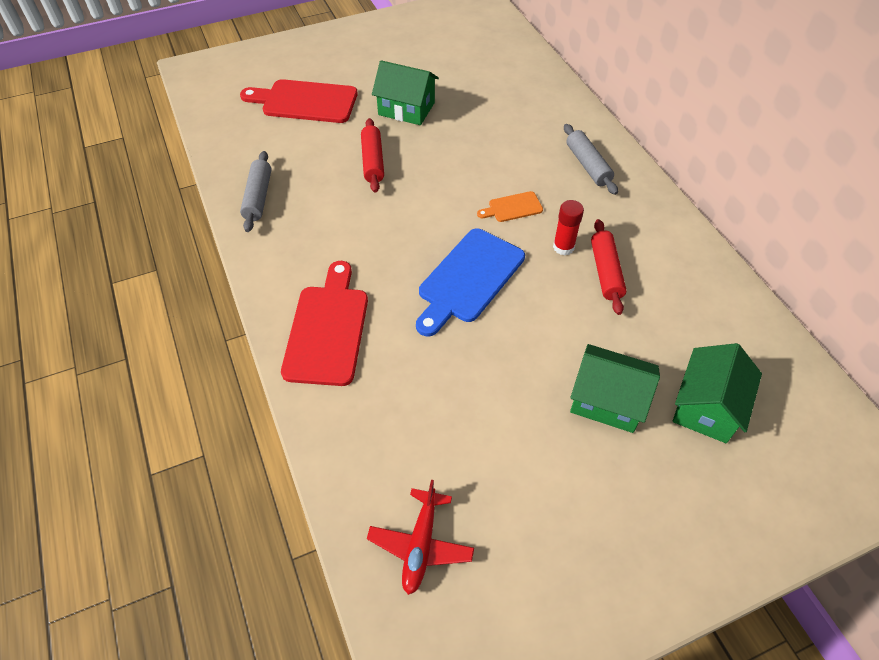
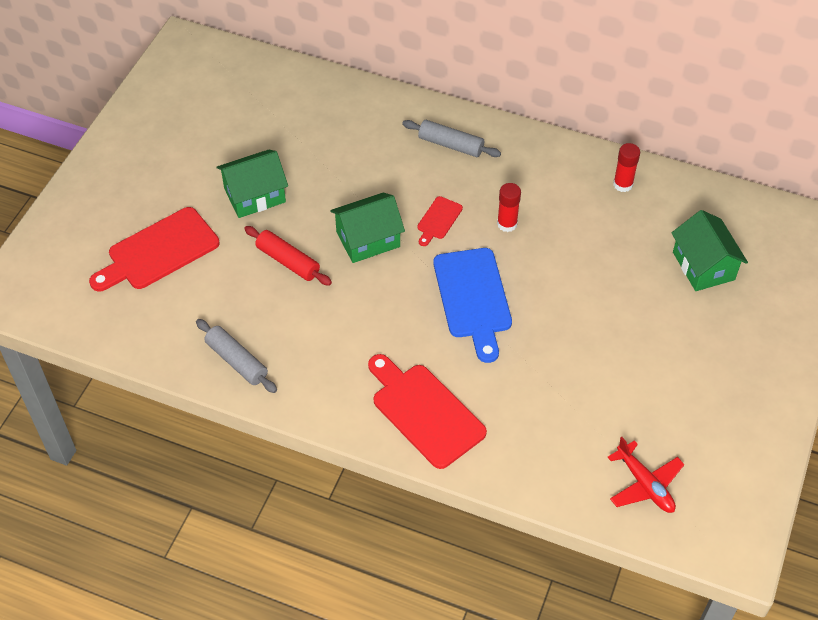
camera: 45 degrees left, 0 degrees up
(512, 207) = (438, 220): orange cutting board -> red cutting board
(605, 272) = (553, 221): red rolling pin -> none
(607, 400) = (648, 309): green house -> green house (368, 239)
(704, 287) = (623, 184): none -> red glue stick

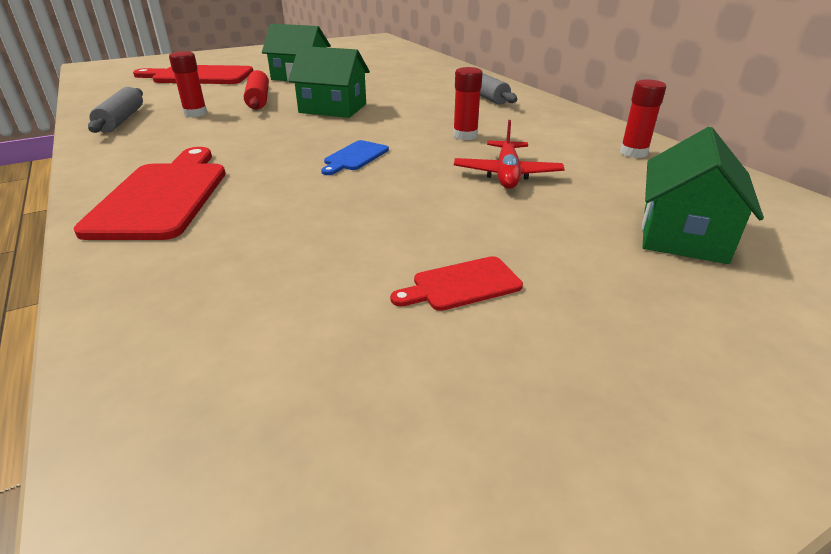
camera: 40 degrees right, 20 degrees down
(277, 315) = (195, 113): none -> red glue stick
(438, 220) = (406, 117): red cutting board -> red cutting board (461, 285)
(473, 298) = (354, 157): blue cutting board -> blue cutting board, size x0.49
(645, 484) = (239, 414): red plane -> red plane (507, 174)

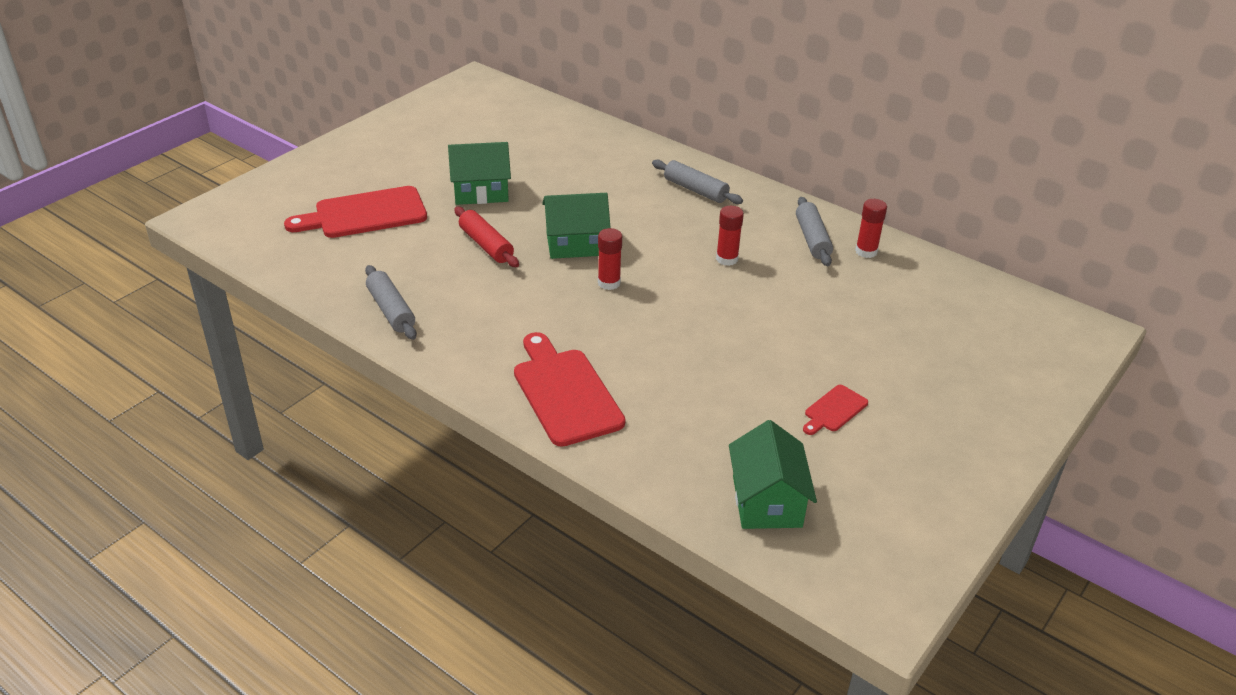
camera: 25 degrees left, 5 degrees up
(195, 113) = (452, 283): red glue stick -> red glue stick (609, 283)
(354, 157) = (663, 310): blue cutting board -> none
(507, 174) = (792, 301): red plane -> none
(574, 136) = (812, 239): none -> grey rolling pin
(683, 234) = (933, 333): green house -> green house (767, 501)

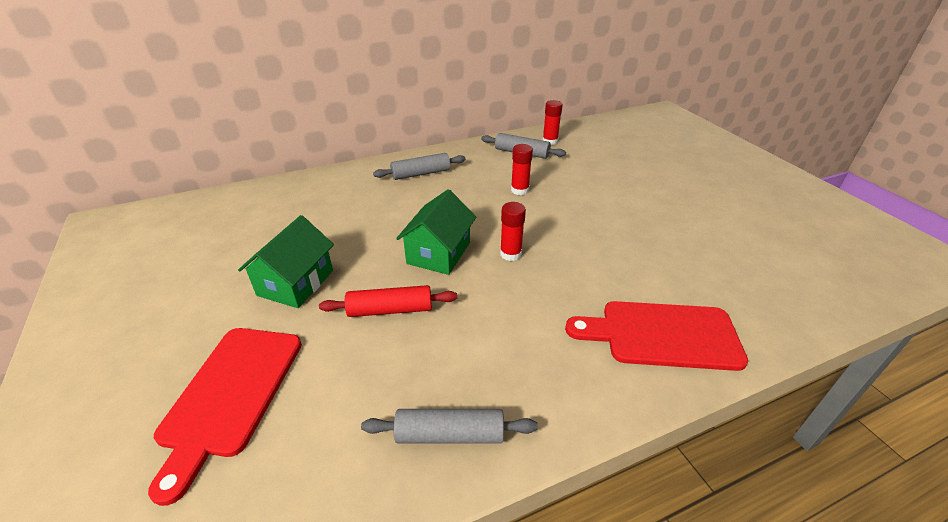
camera: 60 degrees left, 0 degrees up
(767, 501) = (825, 271): green house -> none
(834, 410) = (720, 208): red cutting board -> none

